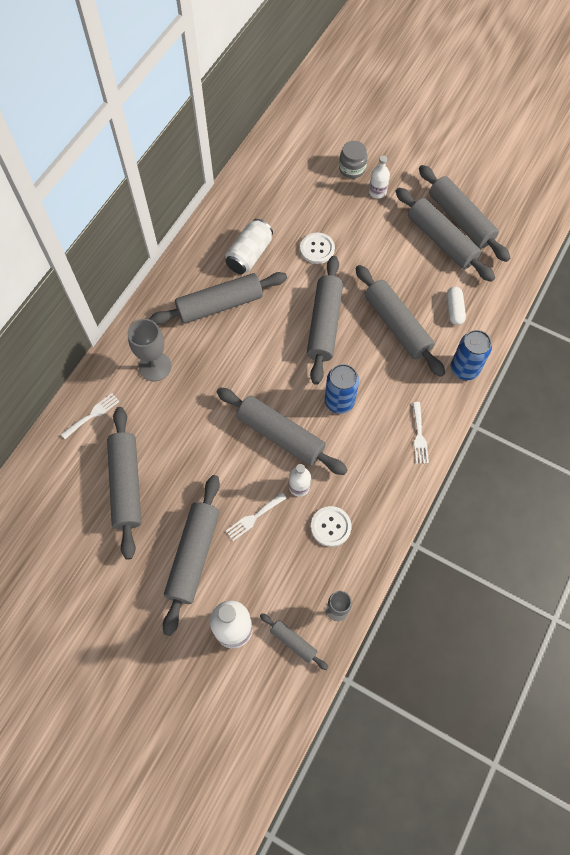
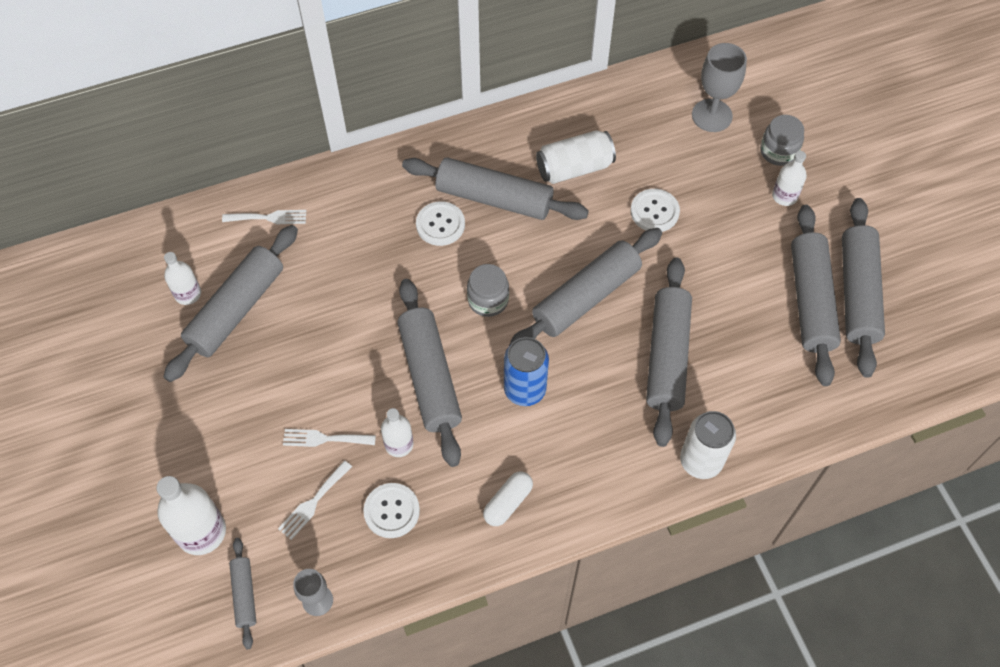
camera: 40 degrees right, 5 degrees down
(86, 499) = (188, 294): none -> white bottle
(155, 366) = (371, 214): grey goblet -> grey goblet (712, 115)
(193, 555) = (232, 428): grey rolling pin -> none
(203, 343) = (440, 224): none -> white button
(272, 366) = (488, 300): none -> grey jar
(419, 436) = (578, 493): white fork -> white fork (313, 502)
(454, 310) = (751, 387): white capsule -> white capsule (508, 502)
(464, 369) = (701, 461): blue can -> white can

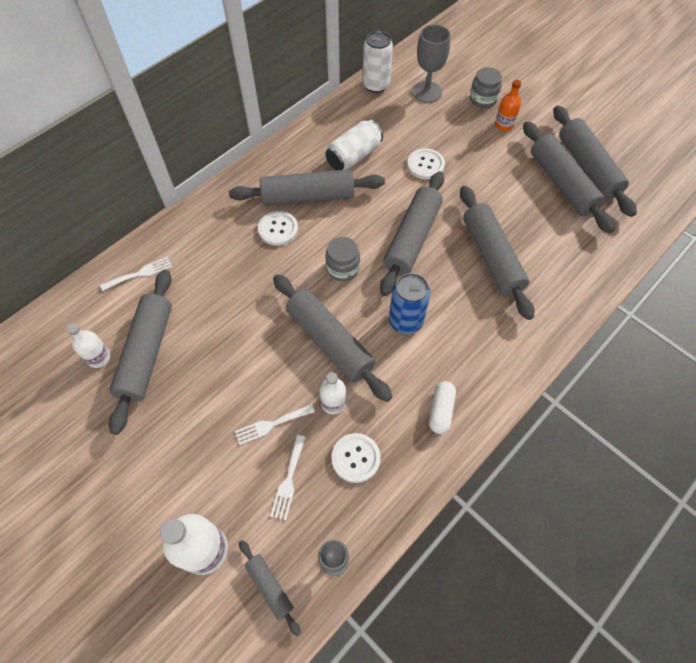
camera: 25 degrees left, 0 degrees up
(701, 461) = (558, 319): white can -> white can (376, 85)
(784, 196) = (504, 125): white bottle -> orange bottle

